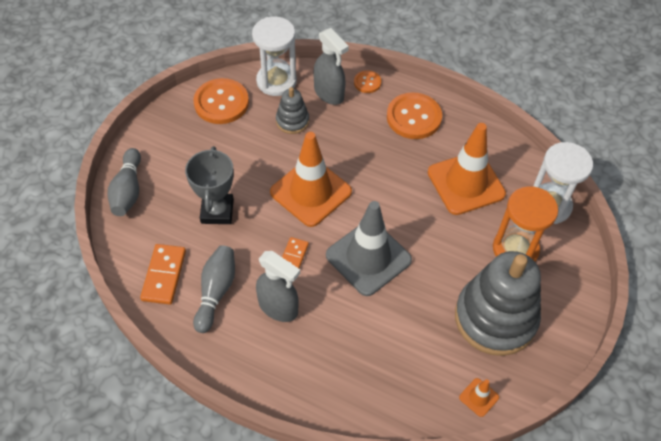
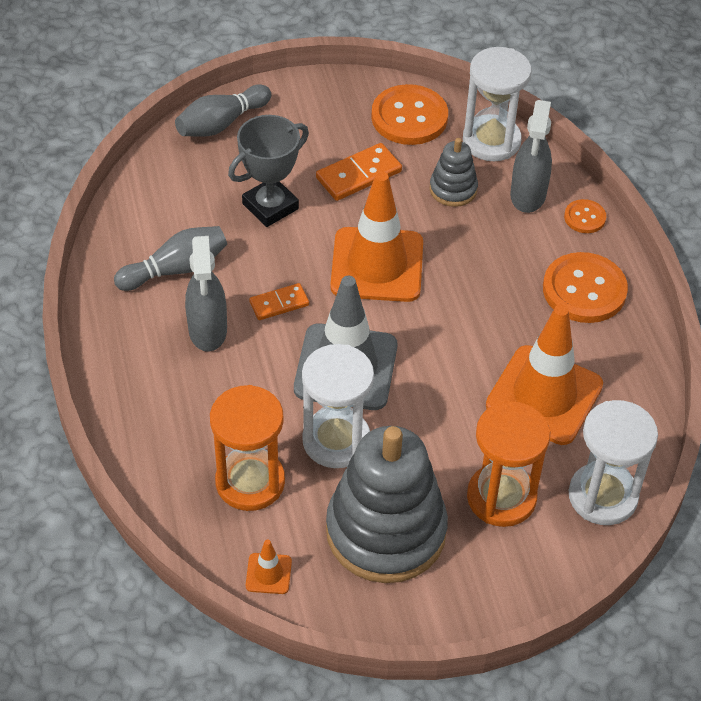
camera: 50 degrees right, 5 degrees down
(164, 275) = (154, 217): orange domino -> orange domino (358, 175)
(407, 362) = (250, 482): none -> orange hourglass
(415, 298) = (336, 440): none -> white hourglass

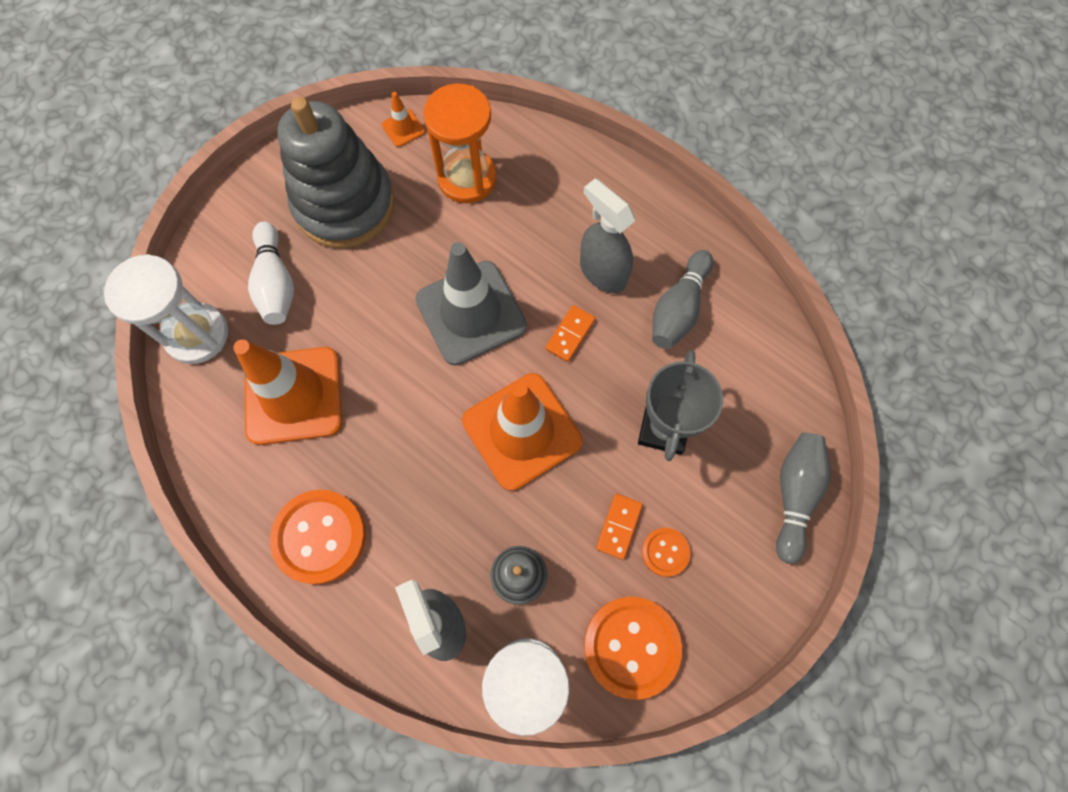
camera: 145 degrees right, 20 degrees up
(336, 440) = (431, 248): white hourglass -> none
(358, 175) = (619, 526): orange domino -> orange domino, size x0.65
(501, 497) = (276, 283): orange hourglass -> white bowling pin
(584, 217) = (368, 634): orange button -> orange button (665, 552)

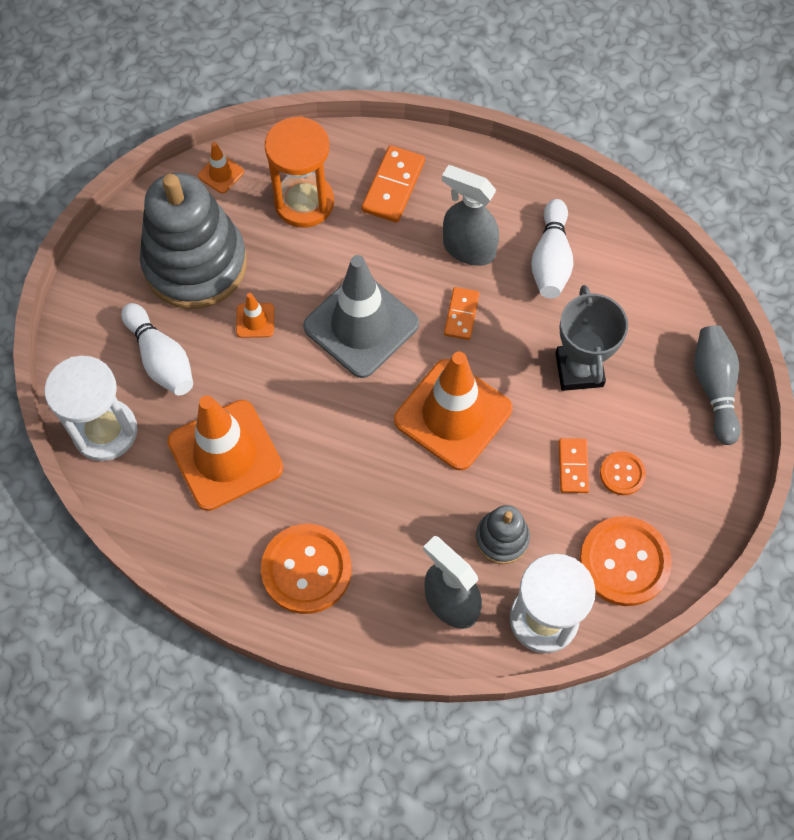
camera: 20 degrees left, 5 degrees down
(375, 275) = (255, 320): none -> orange traffic cone
(555, 189) = (393, 186): none -> orange domino
(678, 309) = (551, 260): grey bowling pin -> white bowling pin

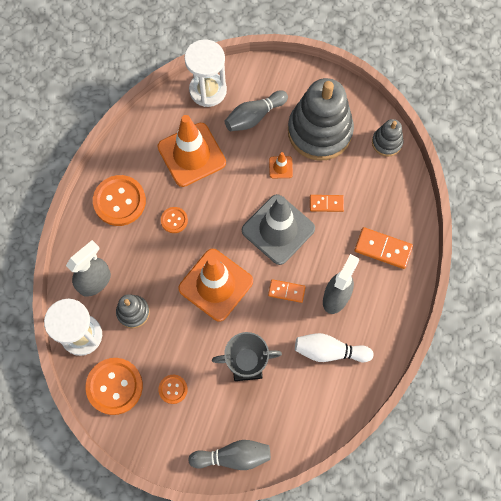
camera: 90 degrees right, 5 degrees up
(161, 358) = (254, 116): white bowling pin -> grey bowling pin
(221, 174) = (386, 142): orange traffic cone -> grey stacking toy
(304, 202) = (367, 193): orange hourglass -> none
(343, 480) = (174, 220): none -> orange button
(573, 466) = (179, 358): orange domino -> orange domino (326, 204)

